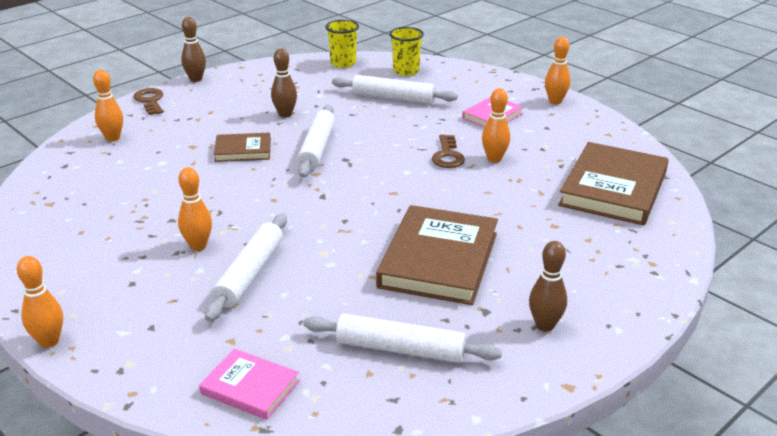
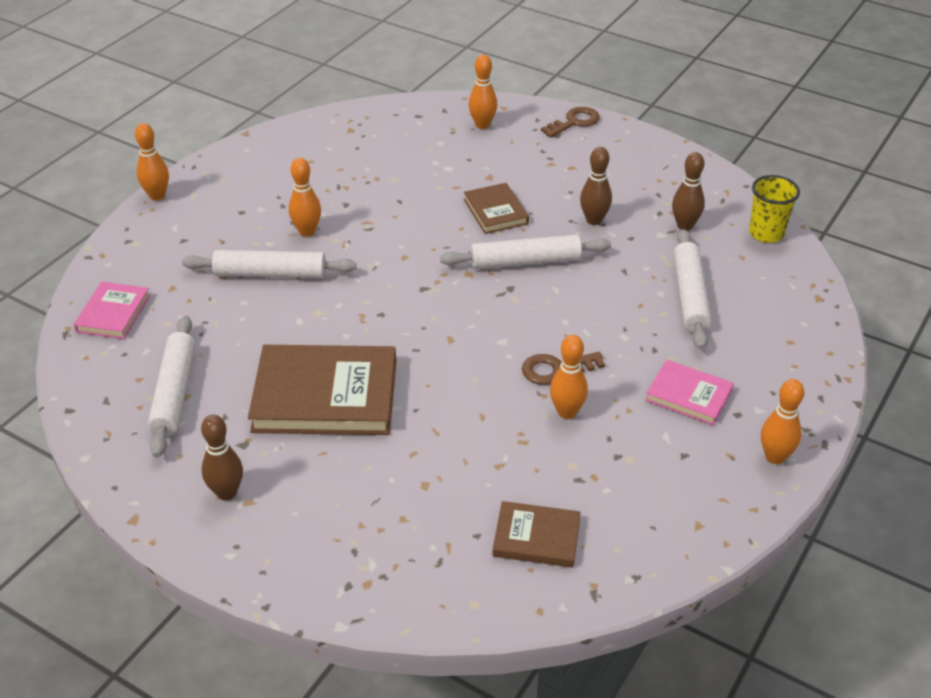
camera: 75 degrees right, 10 degrees up
(196, 79) = (644, 136): brown bowling pin -> brown bowling pin (685, 226)
(406, 71) = (779, 293): yellow cup -> none
(613, 189) = (536, 538): brown book -> brown book, size x0.53

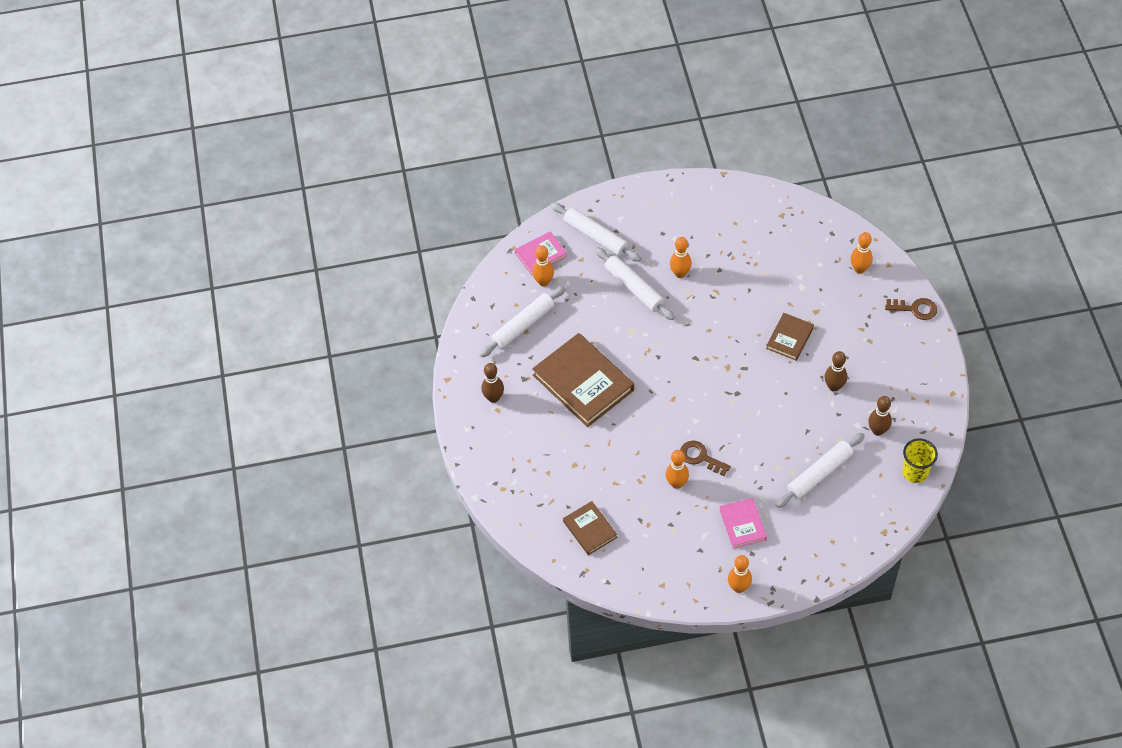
camera: 50 degrees right, 15 degrees up
(157, 196) = (633, 188): orange bowling pin -> orange bowling pin (543, 282)
(525, 262) = (764, 383): white rolling pin -> white rolling pin (595, 236)

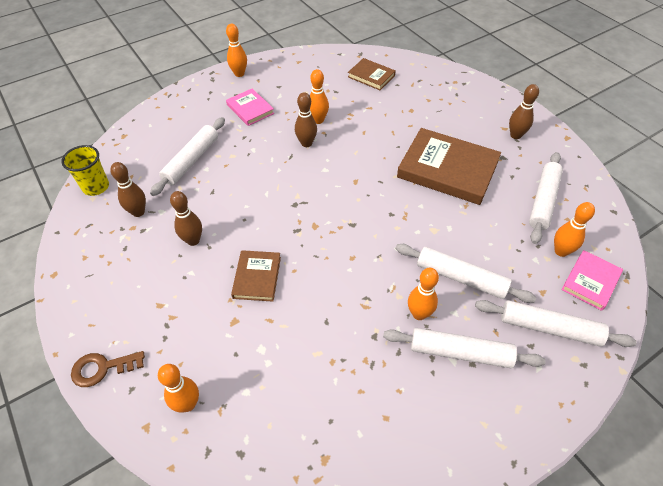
camera: 155 degrees right, 5 degrees down
(666, 242) = (460, 352): none -> white rolling pin
(700, 457) = (306, 143): brown key -> brown bowling pin

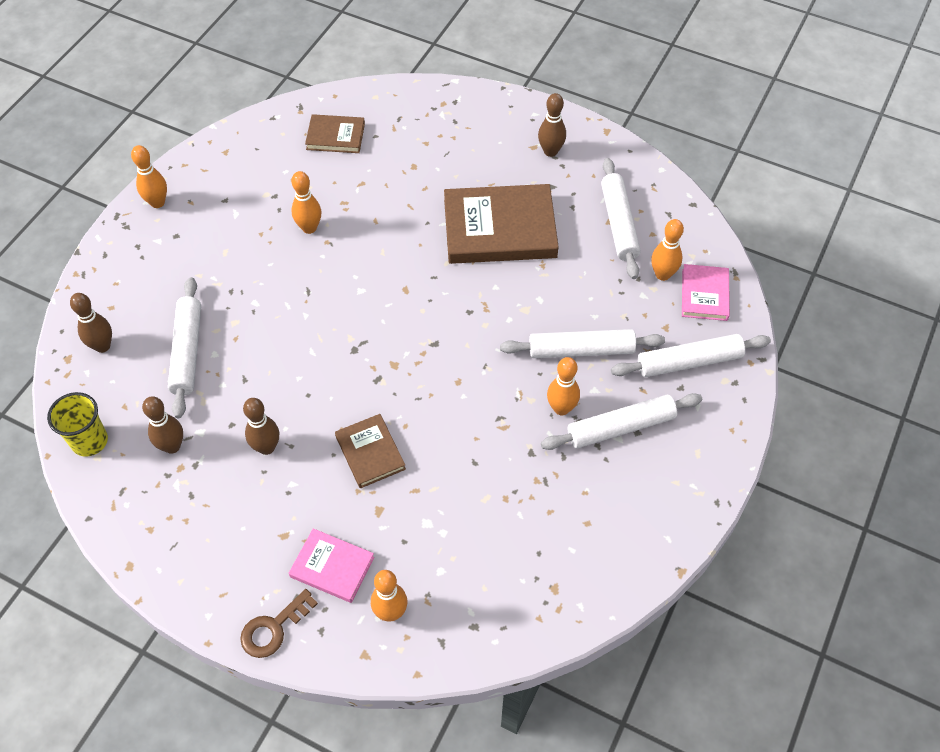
camera: 30 degrees left, 5 degrees up
(250, 109) = (211, 249): pink book -> pink book (332, 567)
(306, 143) = (316, 266): brown bowling pin -> brown bowling pin (102, 346)

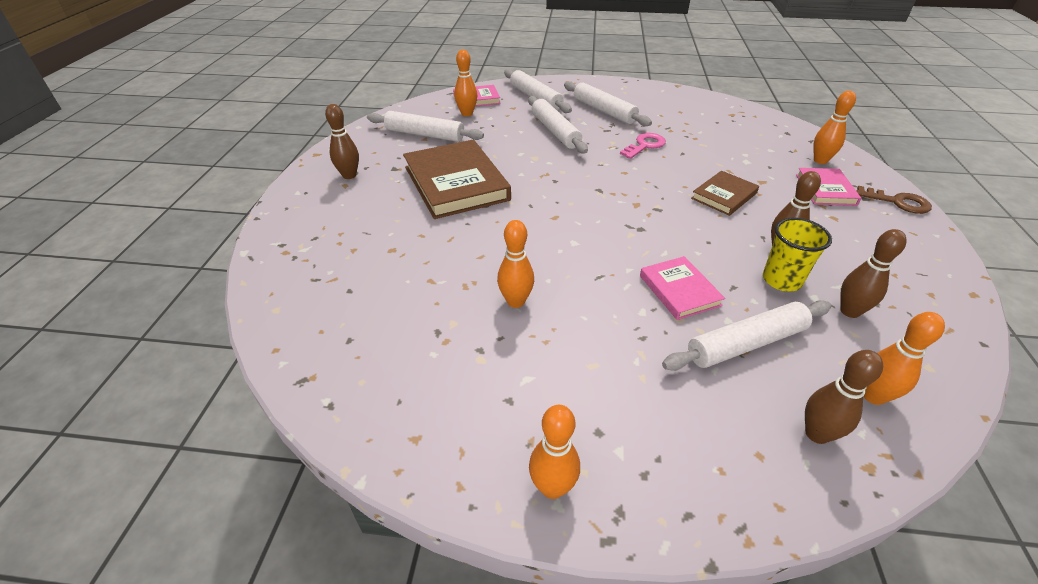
camera: 110 degrees left, 15 degrees down
(90, 441) = (924, 383): yellow cup -> yellow cup (781, 280)
(262, 338) = (679, 290): none -> pink book
(335, 136) = (357, 324): brown book -> none
(508, 430) = (645, 145): none -> pink key
(561, 408) = (609, 131): orange bowling pin -> orange bowling pin (873, 396)
(618, 223) = (424, 134): white rolling pin -> white rolling pin turned 45 degrees clockwise

